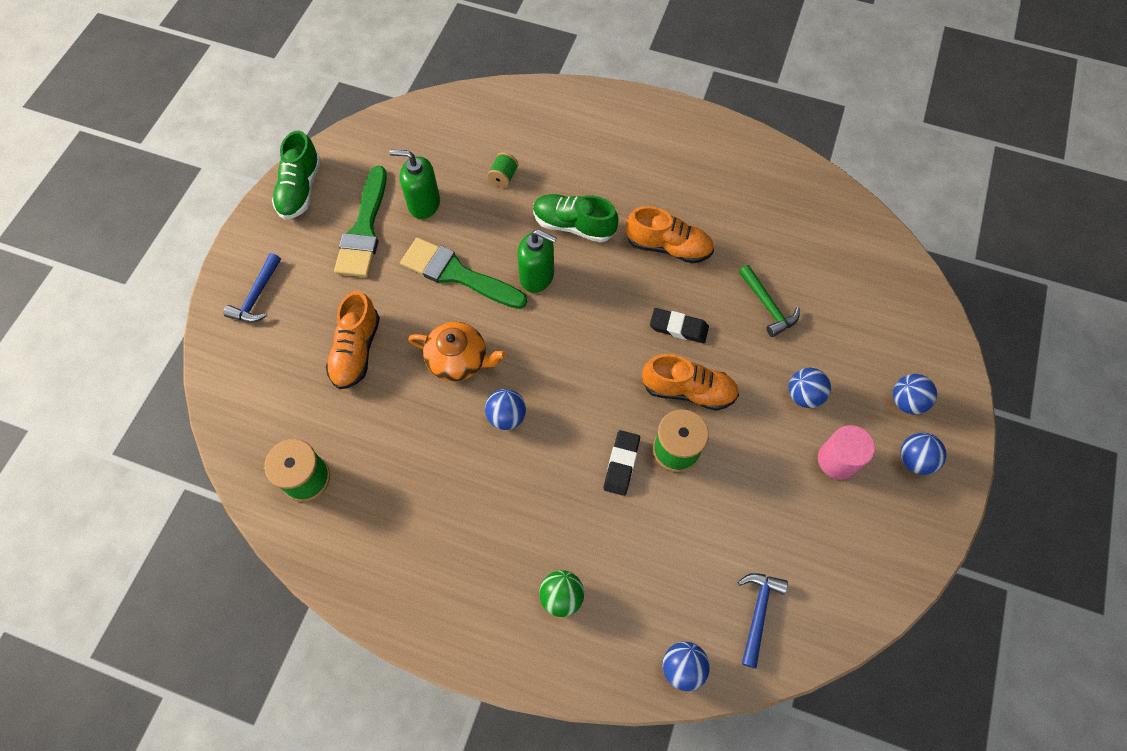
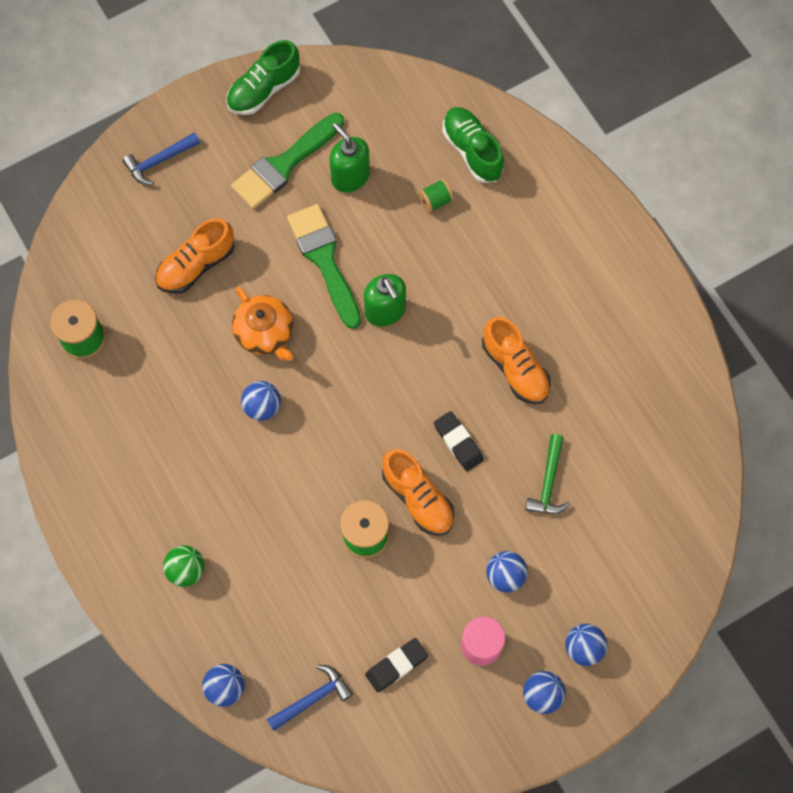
camera: 40 degrees right, 5 degrees up
(574, 225) = (454, 289): green shoe -> green shoe (472, 151)
(621, 464) = (314, 512): black eraser -> black eraser (396, 666)

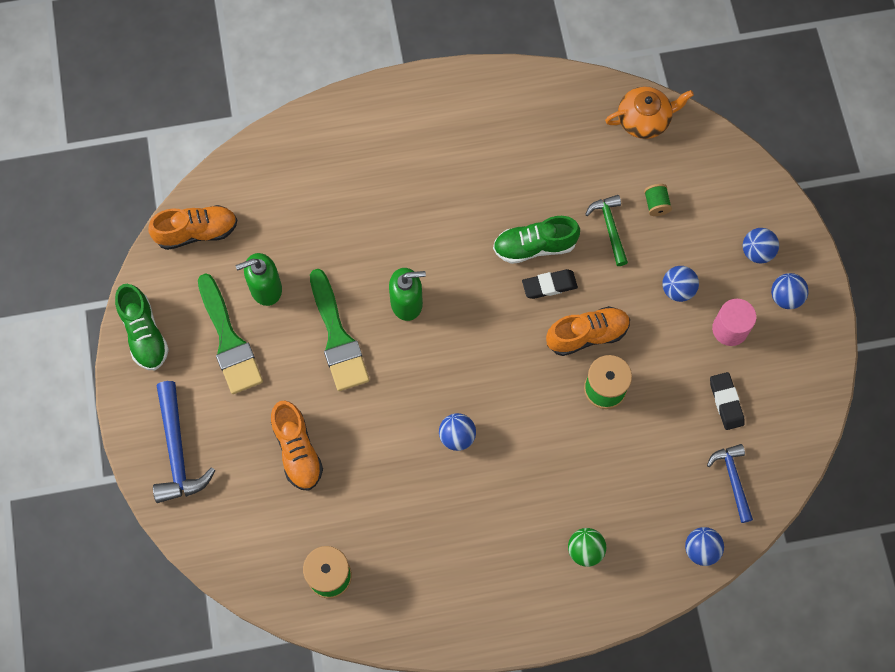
camera: 70 degrees left, 0 degrees up
(159, 161) = (177, 451): blue hammer -> blue hammer, size x1.57
(265, 333) = (388, 411): orange teapot -> orange teapot (644, 120)
(324, 260) = (337, 337): green brush -> green brush turned 105 degrees counterclockwise
(435, 201) = (319, 226): green spool -> green spool (656, 204)
(472, 151) = (284, 179): green shoe -> green shoe (534, 246)
(515, 368) = (500, 217): orange shoe -> orange shoe (196, 232)
(548, 482) = (610, 227): green hammer -> green hammer turned 135 degrees counterclockwise

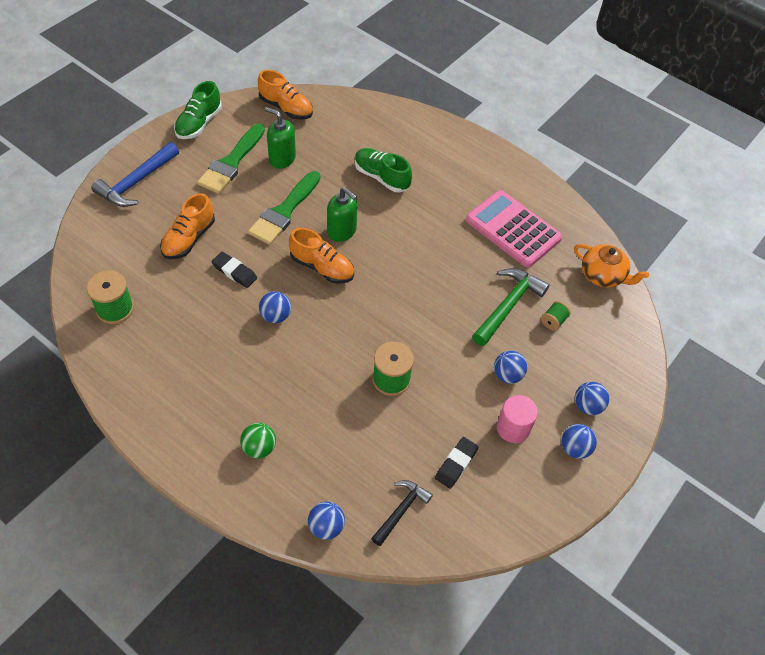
camera: 45 degrees right, 15 degrees down
(532, 150) = (513, 229): none -> pink calculator
(534, 246) = (450, 273): green shoe -> green shoe (381, 177)
(549, 285) = (432, 298): black eraser -> black eraser (234, 272)
(587, 335) = (419, 343): orange shoe -> orange shoe (322, 267)
(610, 227) = (508, 305): green hammer -> green hammer, size x1.57
(732, 479) = (401, 510): blue hammer -> black hammer

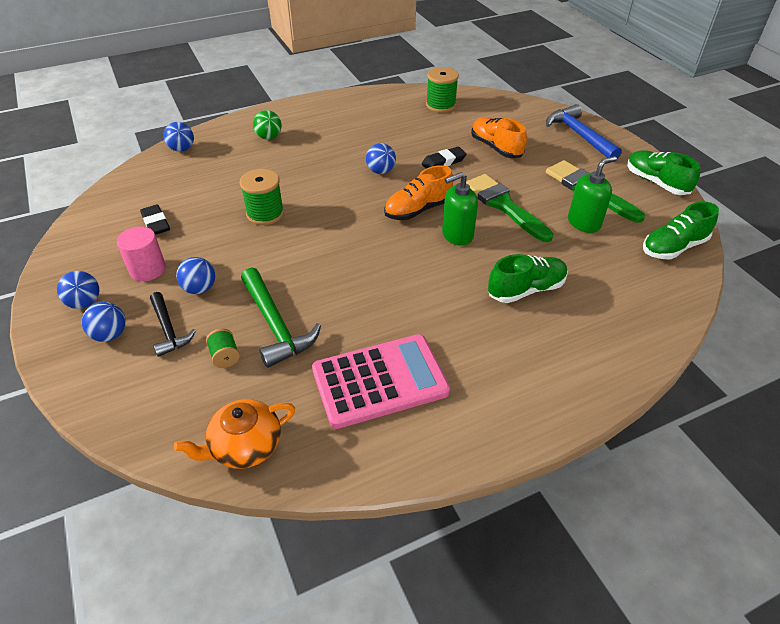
camera: 120 degrees right, 10 degrees down
(286, 108) = (673, 247): orange shoe -> green shoe
(401, 510) = (154, 183): black hammer -> black hammer (168, 330)

